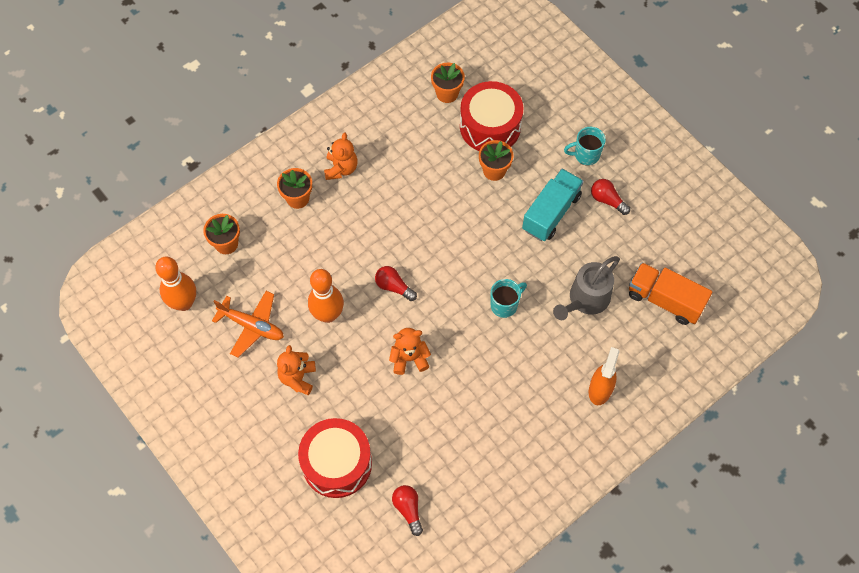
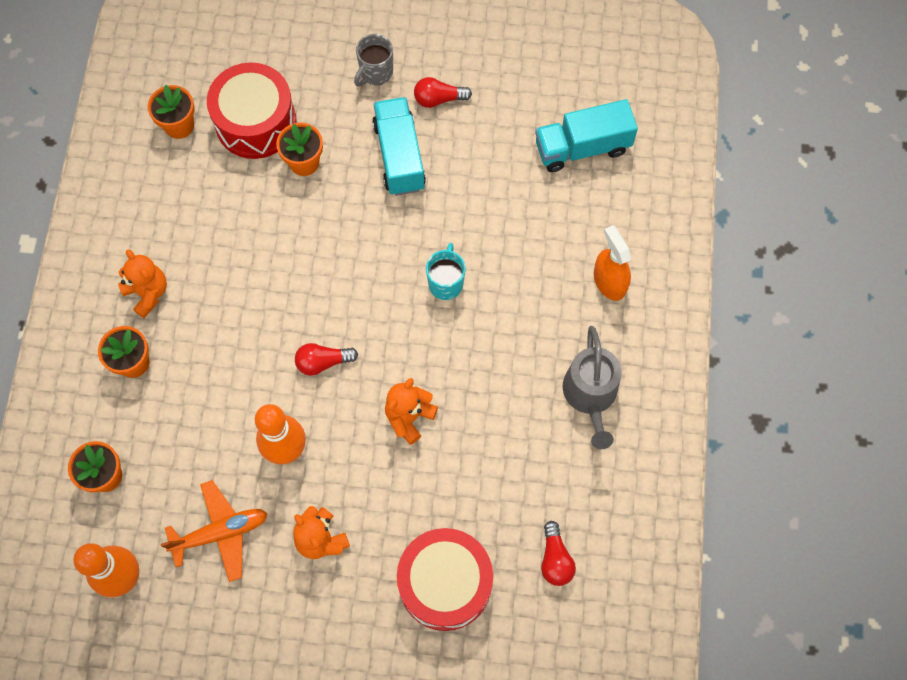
camera: 45 degrees left, 5 degrees up
(408, 509) = (555, 559): red light bulb -> red light bulb turned 120 degrees counterclockwise
(585, 155) = (375, 73): turquoise mug -> grey mug
(586, 299) = (513, 210): grey watering can -> grey watering can (590, 395)
(665, 300) = (582, 147): orange truck -> turquoise truck

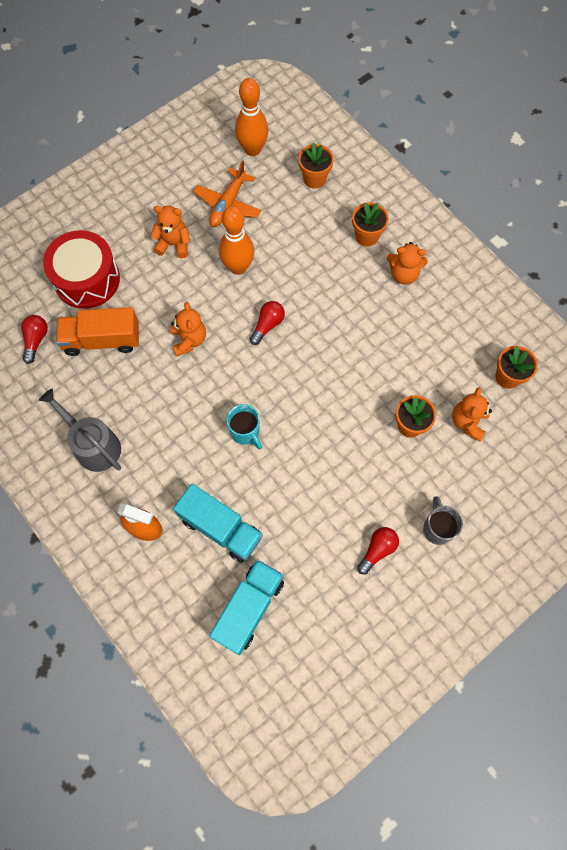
camera: 135 degrees right, 0 degrees up
(256, 122) = (468, 422): red drum -> orange teddy bear
(399, 156) = (359, 485): turquoise truck -> turquoise truck (220, 528)
(490, 496) = (102, 340): none -> orange truck
(555, 559) = (36, 340): red light bulb -> red light bulb turned 60 degrees clockwise

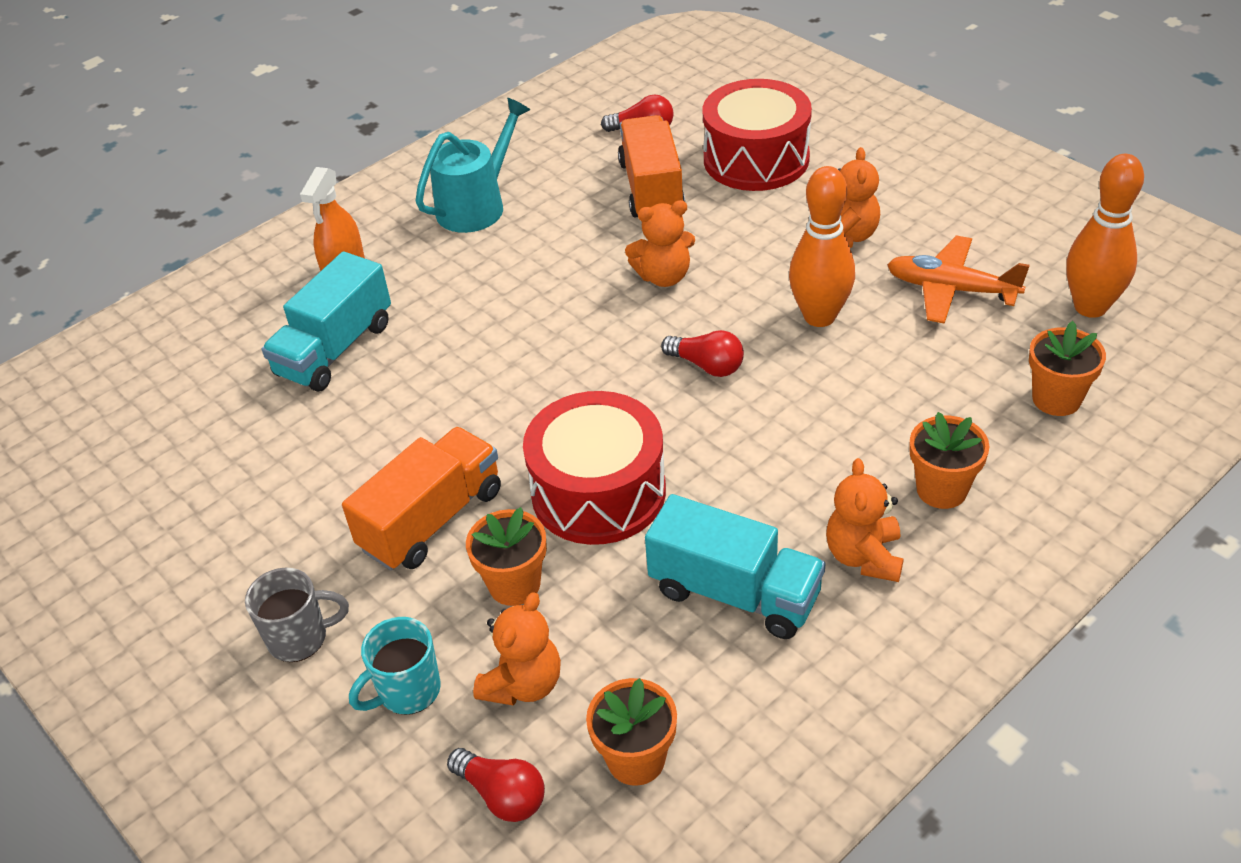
camera: 90 degrees right, 25 degrees down
(94, 445) = (476, 206): grey watering can -> turquoise watering can
(245, 432) = (498, 359): turquoise mug -> turquoise mug (407, 691)
(248, 608) = (201, 394): turquoise truck -> turquoise truck (735, 593)
(353, 384) = (598, 492): none -> red drum
(364, 466) = (432, 520): none -> orange truck
(377, 550) = (270, 549): red light bulb -> red light bulb (502, 795)
(468, 422) = (523, 684): orange teddy bear -> orange teddy bear turned 105 degrees clockwise

